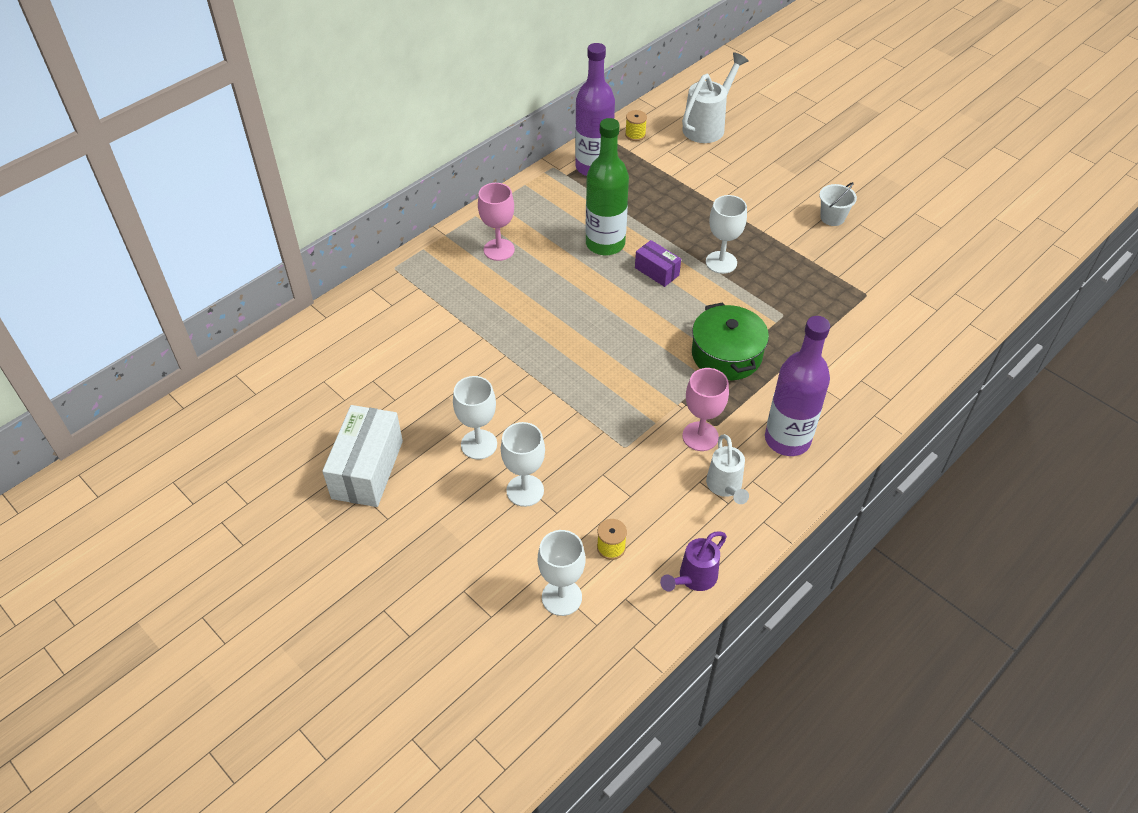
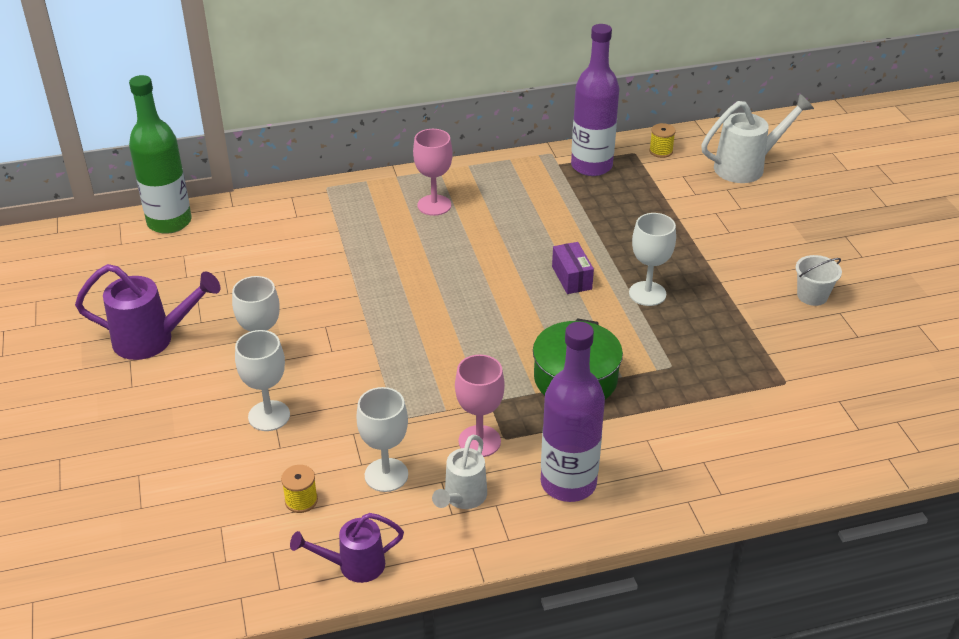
camera: 30 degrees right, 10 degrees down
(367, 469) = (152, 340): white box -> purple watering can
(561, 597) = (216, 522): white goblet -> white goblet (386, 475)
(605, 244) = (541, 235): green bottle -> green bottle (169, 222)

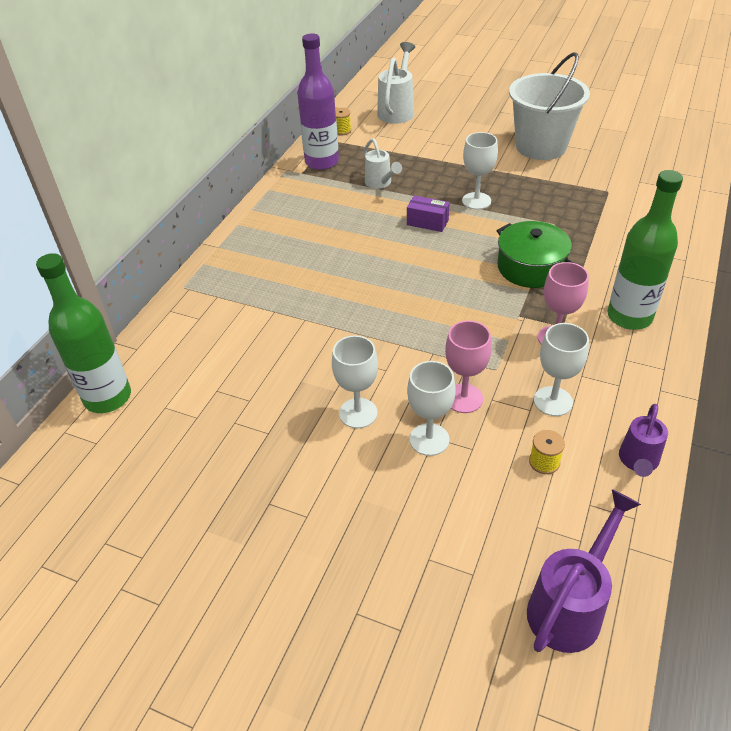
camera: 50 degrees left, 5 degrees up
(152, 340) = (258, 475): purple watering can -> purple watering can (570, 606)
(434, 205) = (276, 245): pink goblet -> pink goblet (464, 398)
(462, 498) = (607, 372): white watering can -> white watering can (380, 183)
(568, 483) = (629, 317): purple bottle -> green bottle
(812, 296) = (541, 146): white bucket -> white bucket, size x2.36

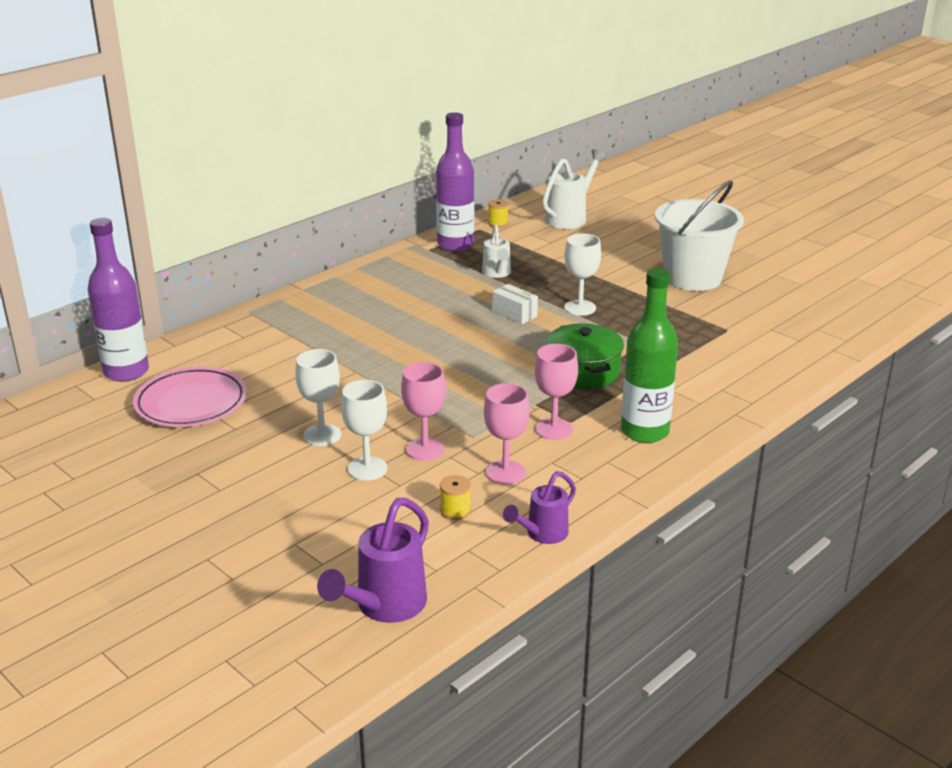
camera: 20 degrees right, 15 degrees down
(108, 397) = (126, 372): green bottle -> purple bottle
(202, 416) = (191, 403): none -> pink plate
(427, 222) = (514, 314): purple box -> white box
(553, 401) = (505, 472): white goblet -> pink goblet
(570, 606) = (385, 606): purple watering can -> purple watering can turned 150 degrees clockwise

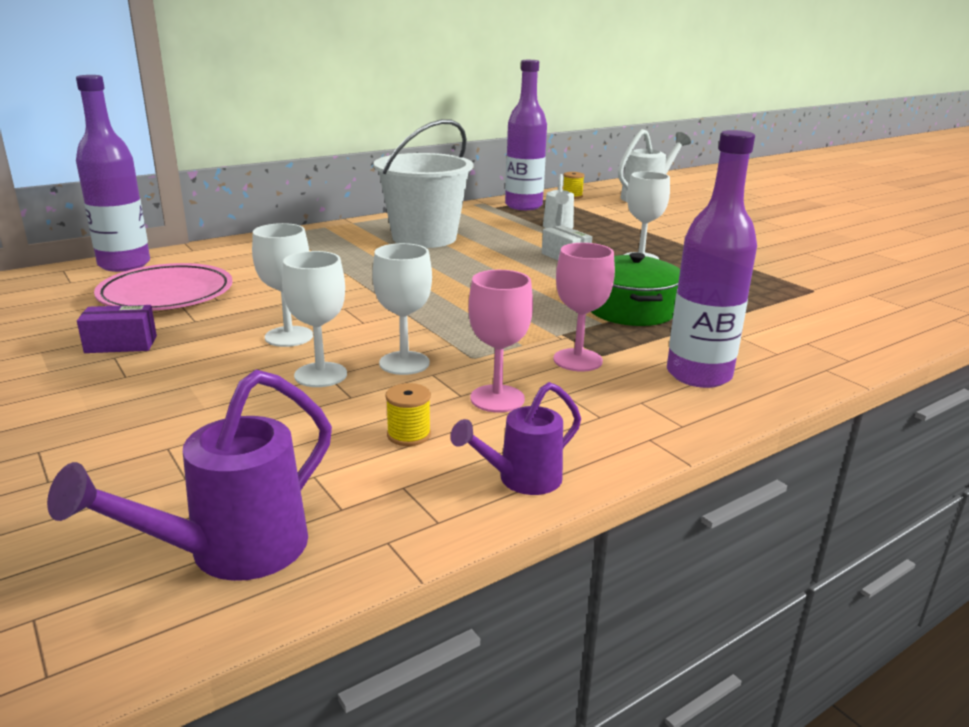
camera: 10 degrees right, 5 degrees down
(193, 460) = (121, 344): none -> purple box
(425, 449) = (404, 363): pink goblet -> white goblet
(644, 431) = (698, 375): green bottle -> purple bottle
(692, 278) = (773, 247): white bucket -> white bucket (424, 238)

